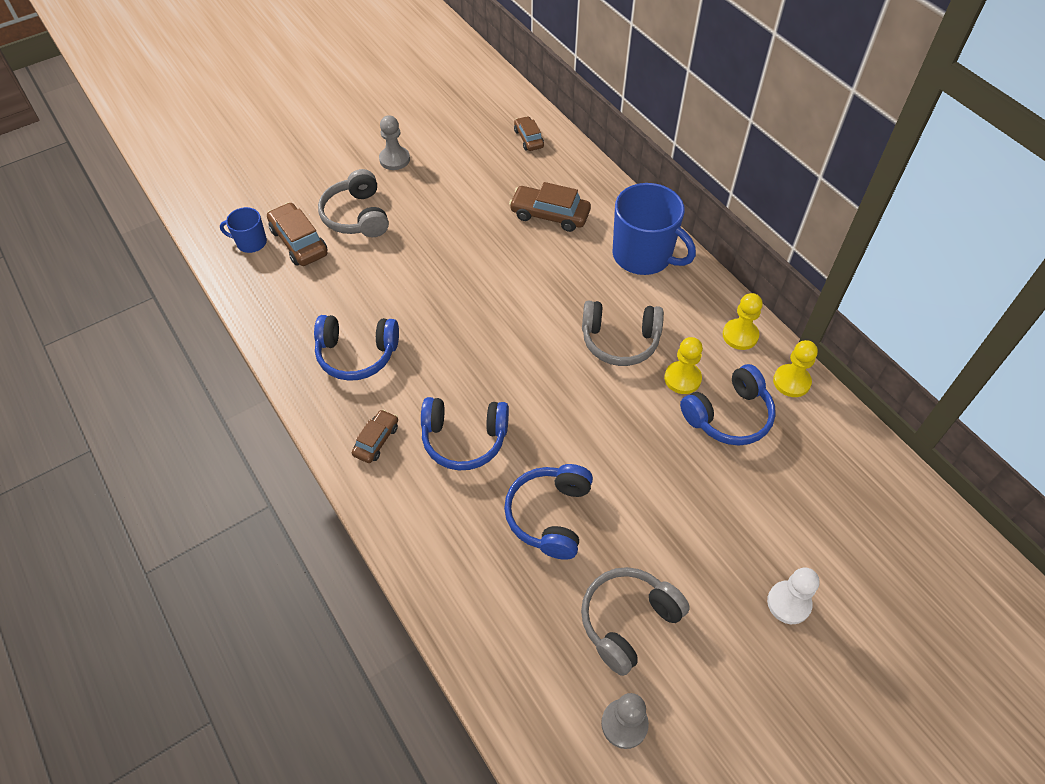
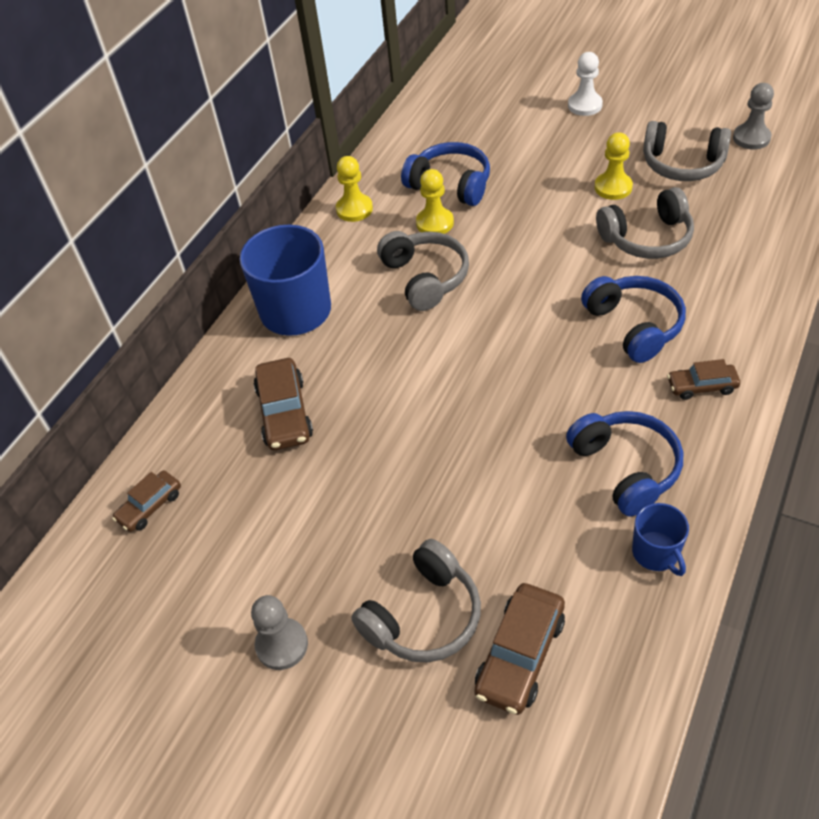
camera: 115 degrees left, 5 degrees down
(251, 242) = (569, 720): blue mug -> blue mug (656, 553)
(550, 515) = (647, 238): blue headphones -> grey headphones
(791, 382) = (383, 165): yellow pawn -> yellow pawn (613, 187)

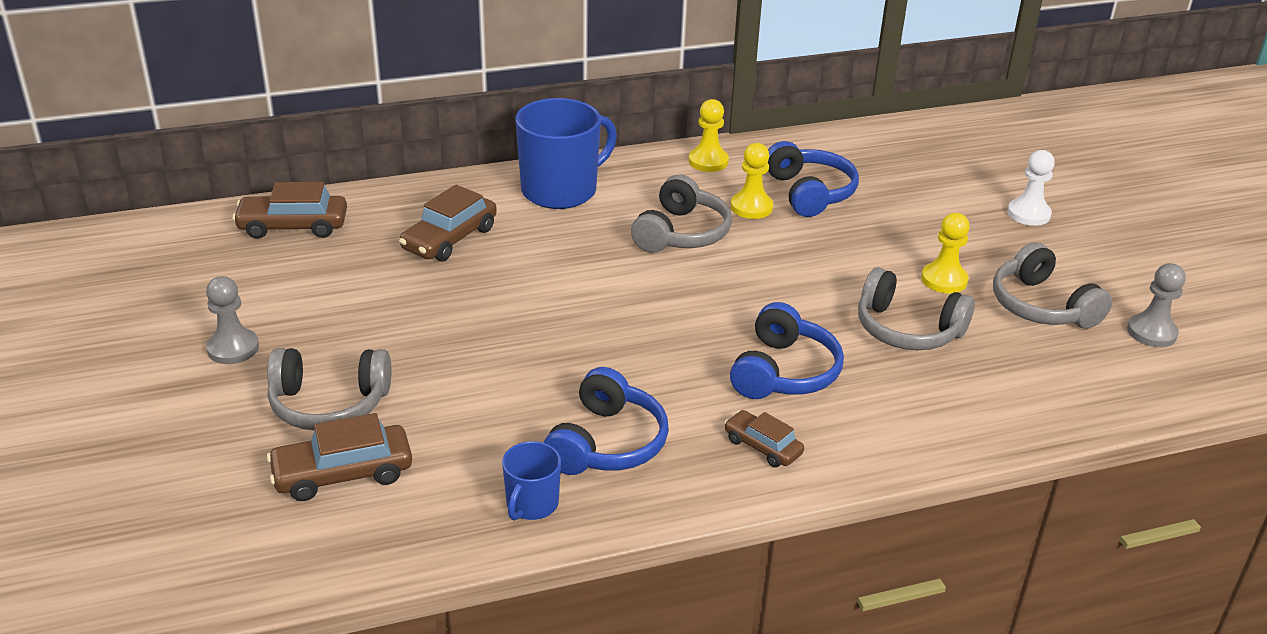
camera: 40 degrees right, 15 degrees down
(150, 506) = (293, 226): brown car -> brown car, size x1.62

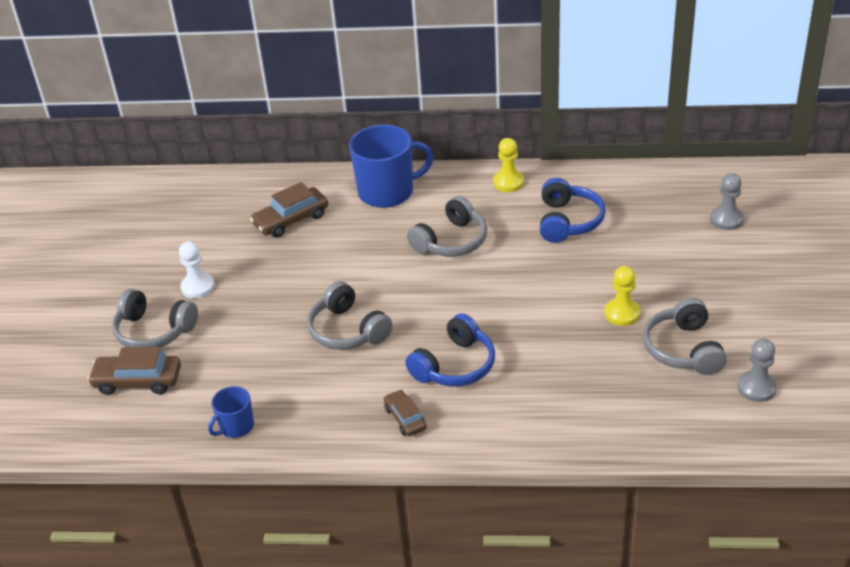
camera: 25 degrees right, 5 degrees up
(233, 348) = (118, 280): grey pawn -> grey pawn (726, 219)
(293, 226) = (197, 194): brown car -> none
(607, 443) = (306, 394): blue headphones -> none
(751, 207) = (516, 227): yellow pawn -> none
(907, 329) = (566, 349): grey headphones -> grey headphones (347, 330)
(1028, 214) = (731, 267): white pawn -> white pawn (198, 287)

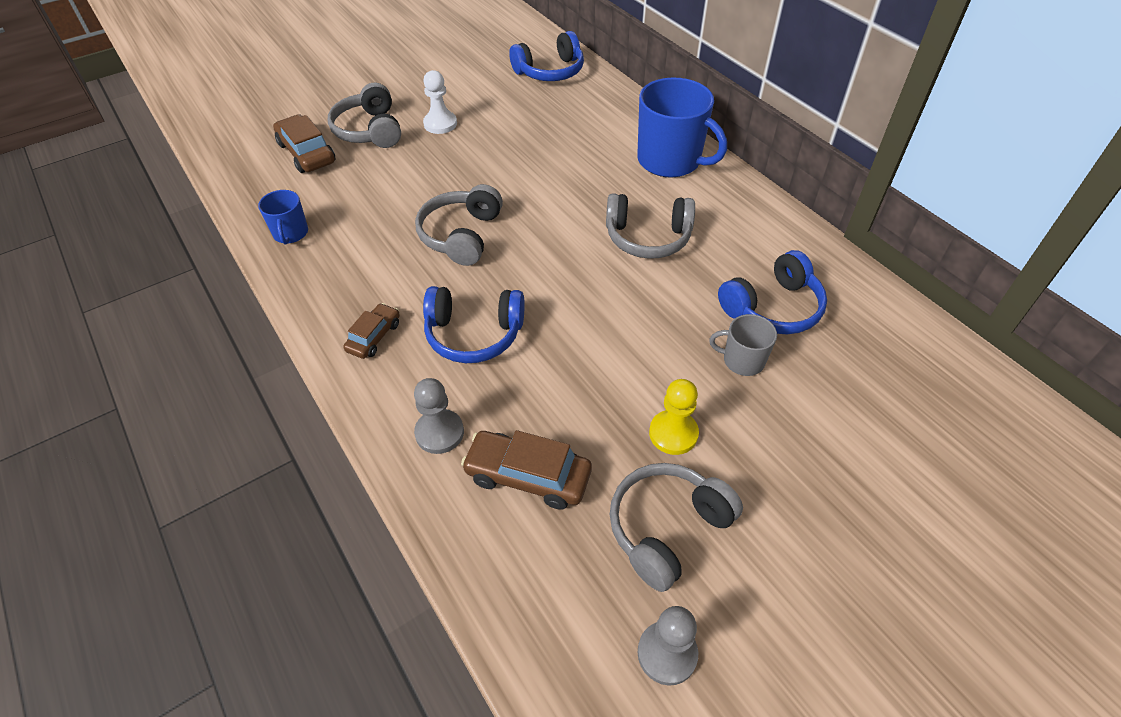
camera: 50 degrees right, 10 degrees up
(207, 198) = (550, 71): none -> blue headphones
(236, 426) = (290, 233): blue mug -> blue mug turned 105 degrees counterclockwise
(291, 220) = (571, 127): brown car -> brown car (528, 476)
(508, 182) = (779, 231): yellow pawn -> none
(596, 256) = (742, 360): none -> grey mug
(726, 219) = (943, 454): grey pawn -> grey pawn (439, 433)

